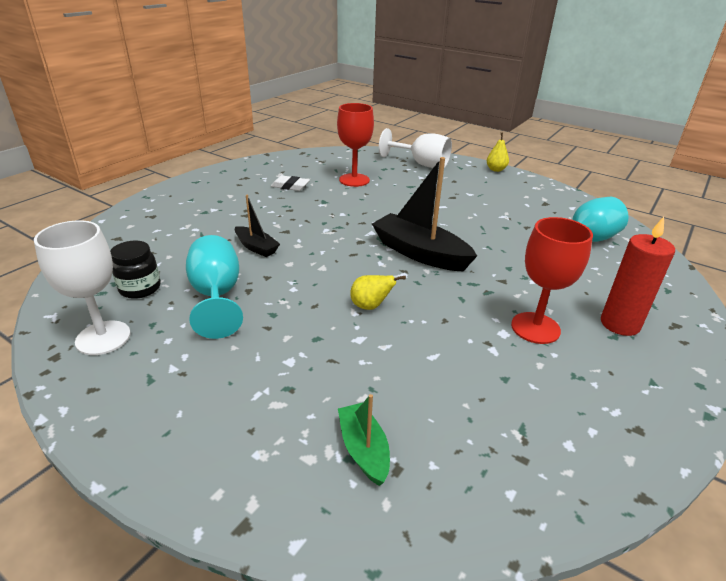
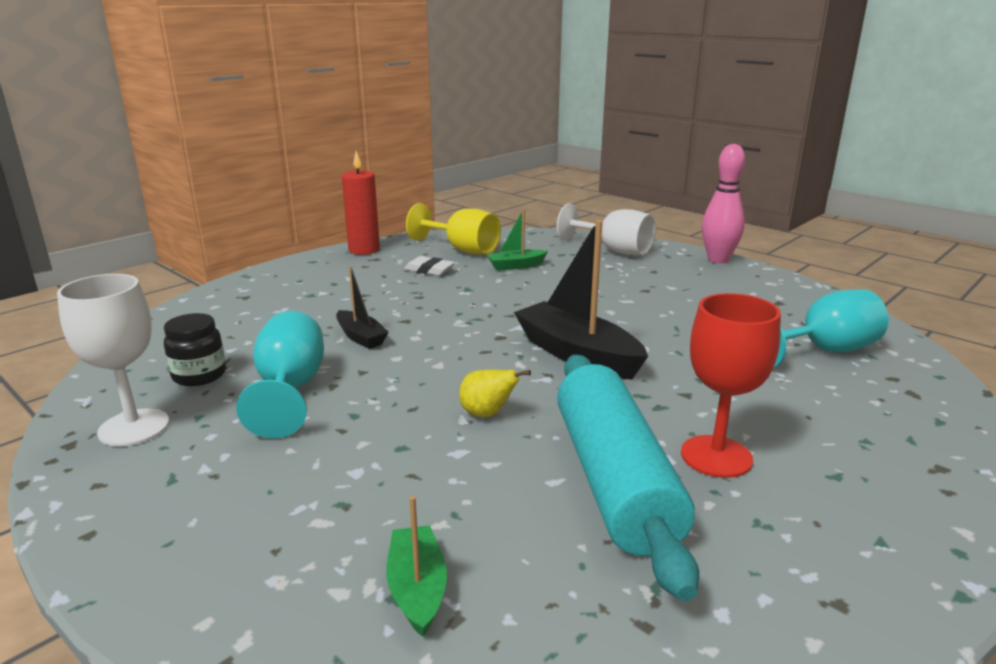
camera: 10 degrees right, 10 degrees down
(309, 167) = (462, 249): none -> yellow goblet
(354, 180) = (516, 266): red goblet -> green boat
(473, 352) = (614, 480): none -> turquoise rolling pin
(496, 169) = (718, 260): yellow pear -> pink bowling pin
(620, 324) = (849, 460): red candle -> red candle (364, 250)

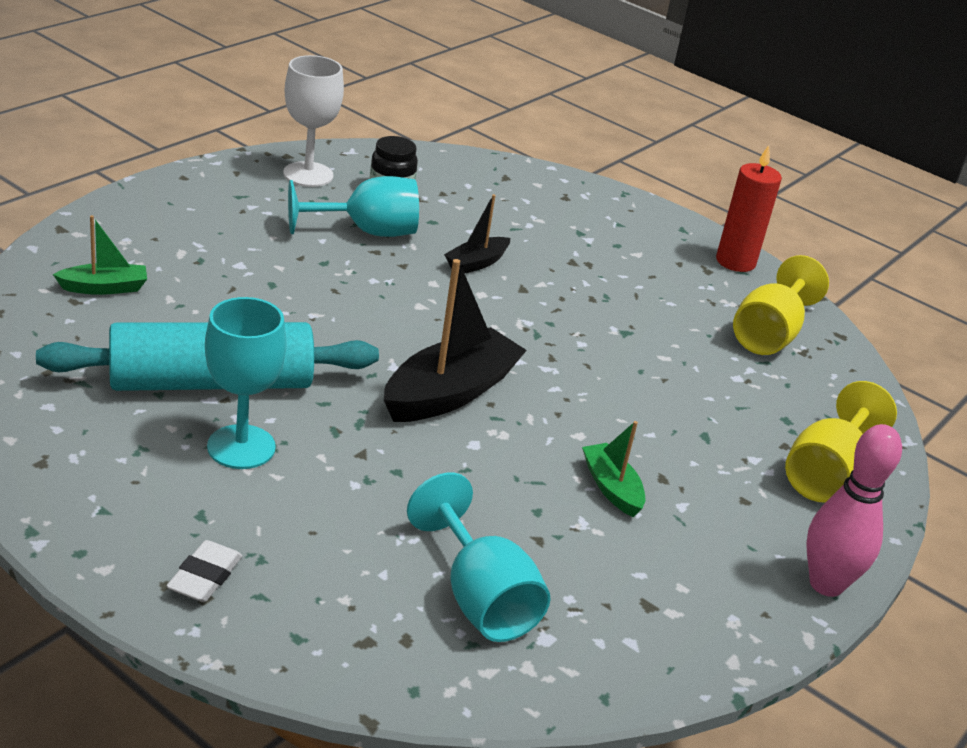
camera: 80 degrees right, 10 degrees up
(429, 270) = (679, 307): white eraser -> white eraser (205, 577)
(487, 414) = (323, 327): yellow pear -> none
(516, 266) = (720, 375): green boat -> green boat (611, 488)
(614, 250) = (826, 474): white goblet -> yellow goblet
(716, 456) = (241, 447): red goblet -> turquoise goblet

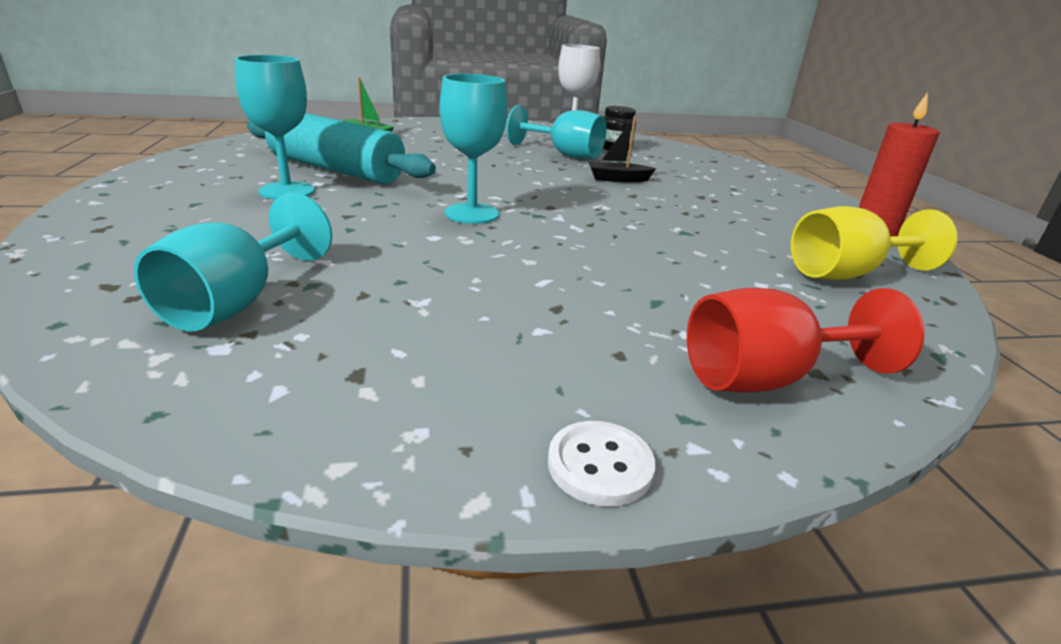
camera: 45 degrees right, 5 degrees down
(205, 577) = (123, 222): white eraser -> none
(450, 393) = (472, 214): black boat -> turquoise goblet
(611, 488) = (493, 294): green boat -> none
(826, 474) = (767, 378): yellow goblet -> red goblet
(826, 584) = (600, 465): pink bowling pin -> white button

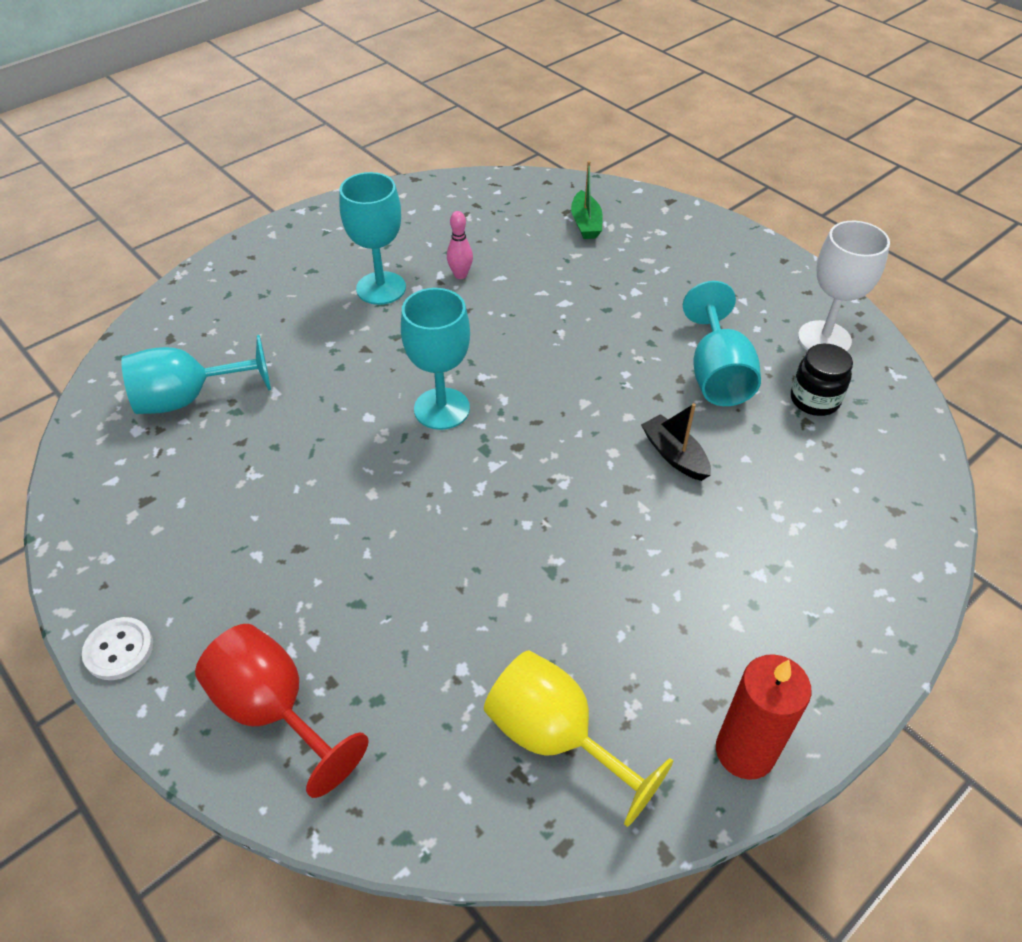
camera: 60 degrees right, 20 degrees up
(336, 170) = (460, 275): turquoise rolling pin -> pink bowling pin

